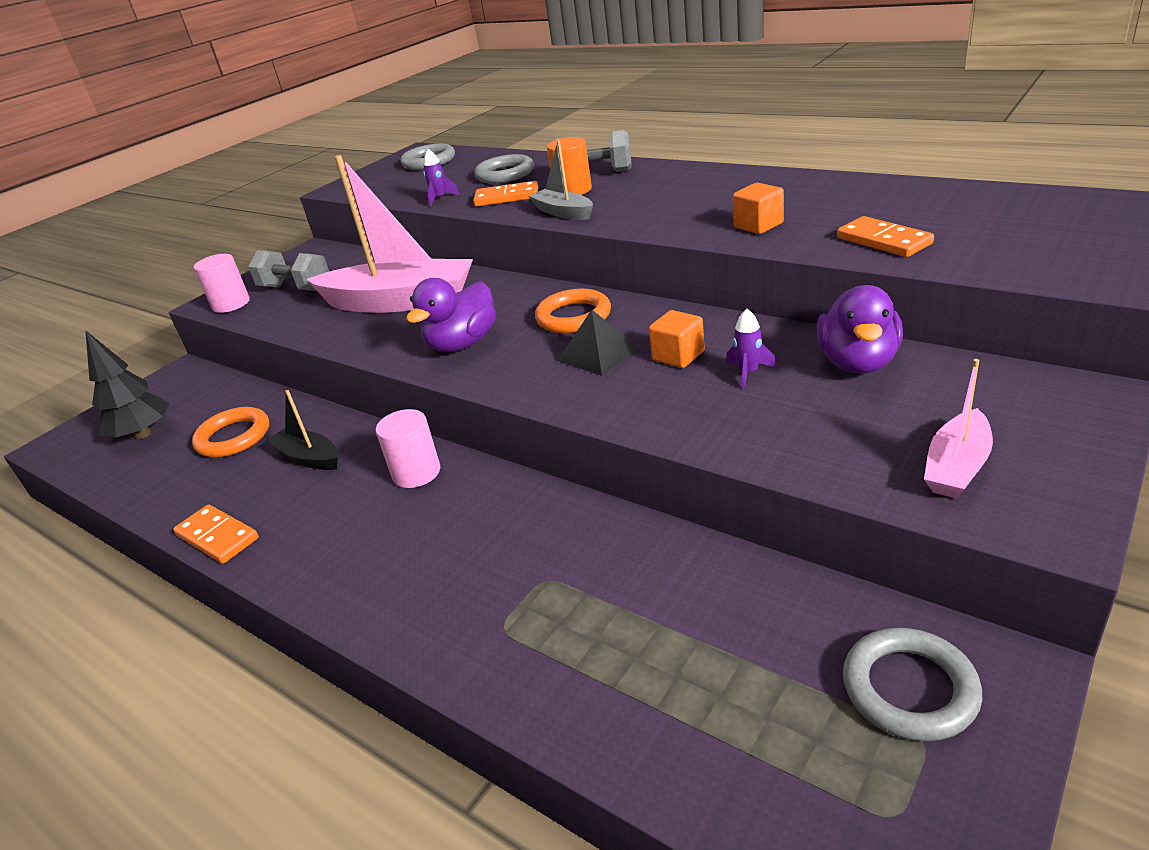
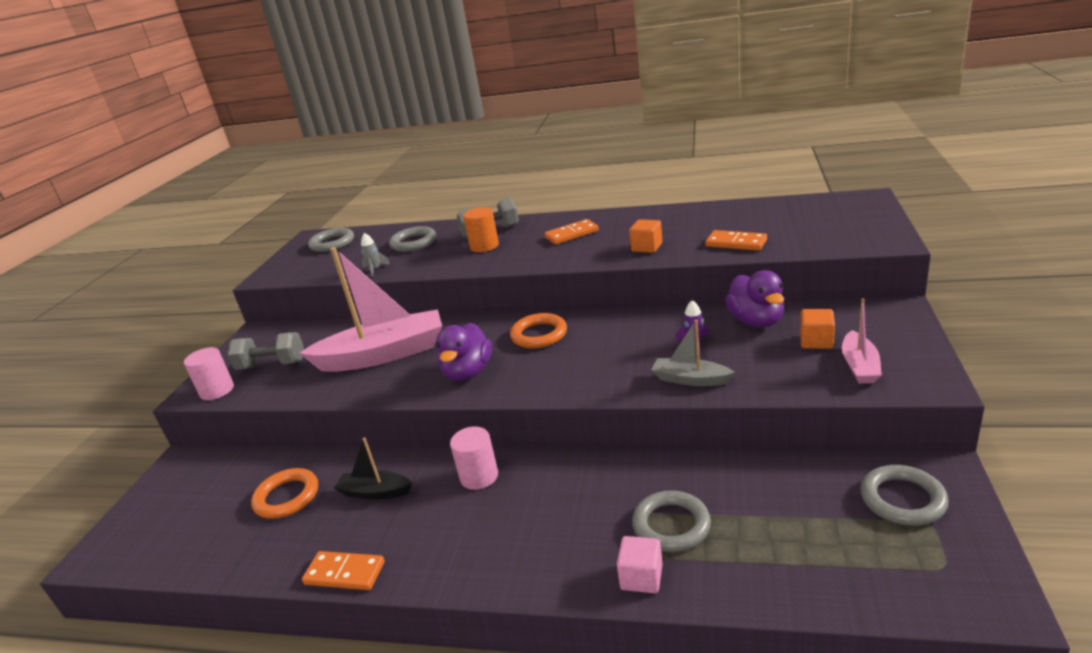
camera: 25 degrees left, 5 degrees down
(143, 434) = (188, 520): black tree -> none
(440, 198) = (375, 269): purple rocket -> grey rocket
(486, 660) = (641, 577): none -> pink cube
(507, 197) = (434, 259): orange domino -> orange domino (572, 234)
(563, 212) = (493, 263): grey boat -> grey boat (690, 379)
(571, 607) = (671, 525): none -> grey ring
(598, 354) = (581, 355): black pyramid -> none
(678, 356) = (638, 343): orange cube -> orange cube (816, 341)

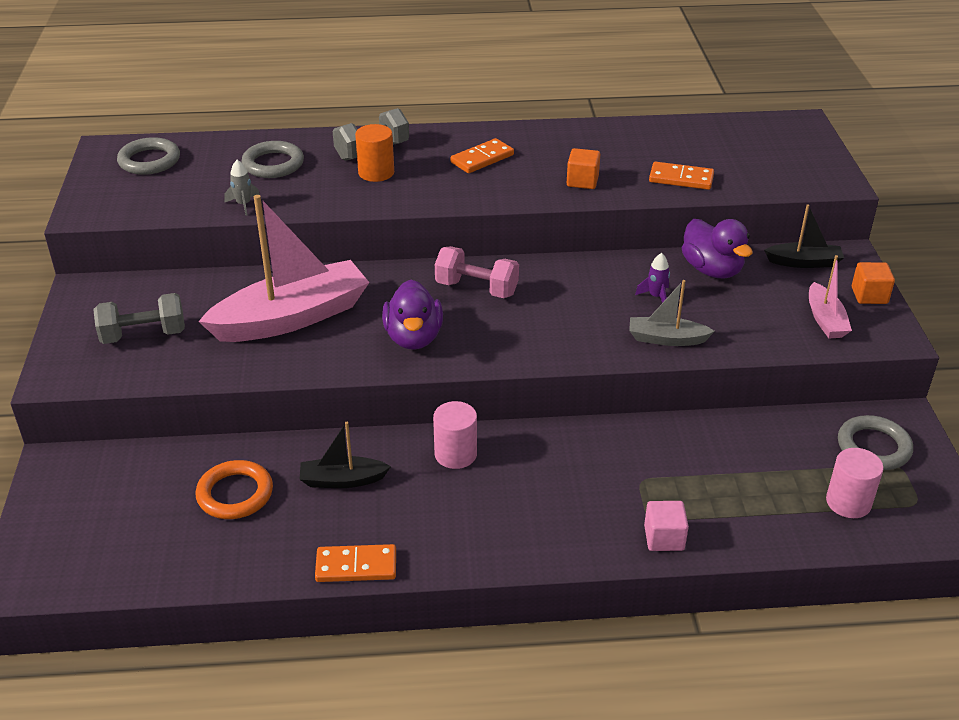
camera: 20 degrees left, 10 degrees up
(217, 390) = (88, 372): pink cylinder -> pink cylinder (848, 502)
(539, 335) = (476, 288): orange ring -> pink dumbbell
(671, 525) = (675, 488): grey ring -> none
(816, 341) = (778, 293): orange cube -> orange cube (869, 295)
(851, 315) = (804, 262): none -> black boat

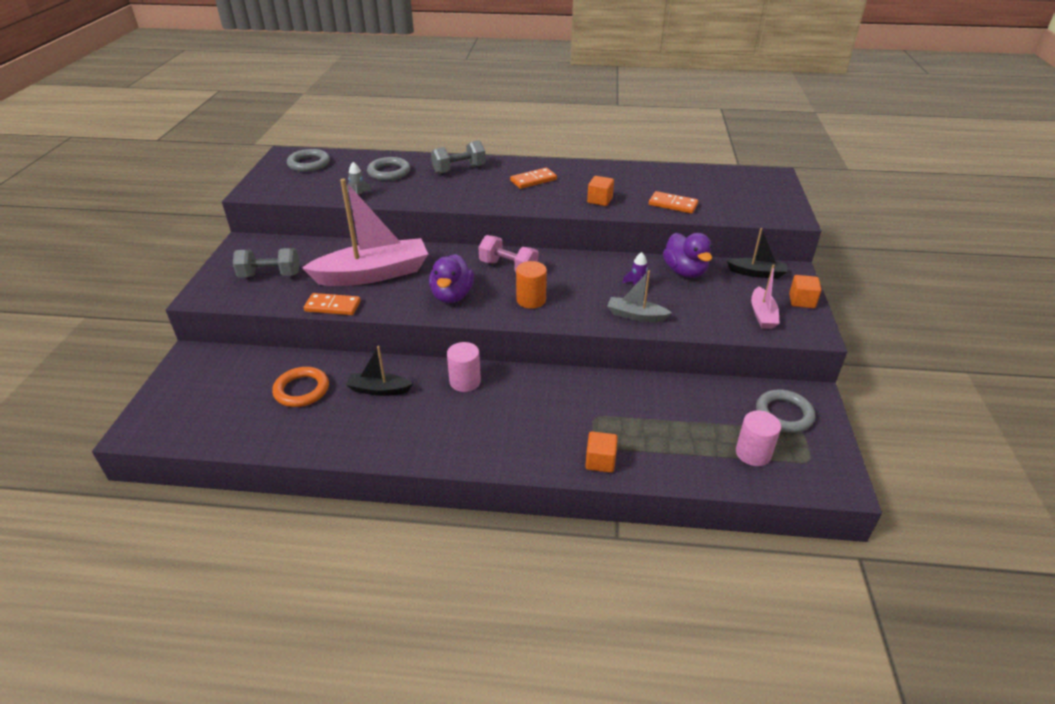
camera: 10 degrees right, 0 degrees up
(356, 566) = (366, 451): orange domino -> orange domino (333, 306)
(376, 172) = (456, 183): orange cylinder -> orange cylinder (531, 300)
(664, 538) = (600, 461): pink cube -> orange cube

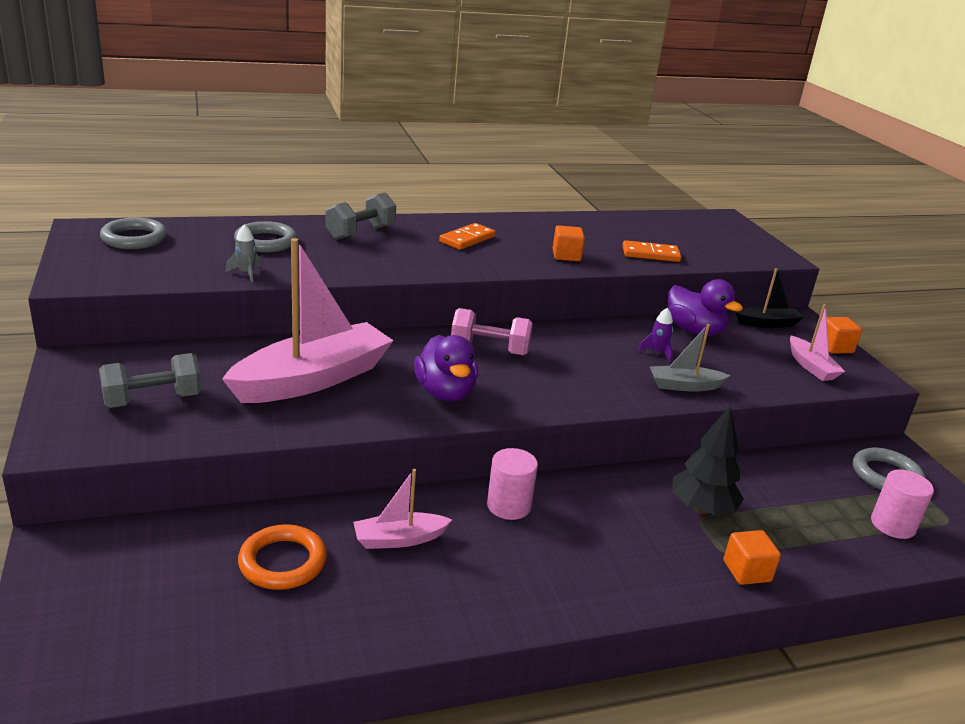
camera: 25 degrees left, 10 degrees down
(333, 306) = (286, 429): orange domino -> none
(379, 390) = (399, 539): black boat -> pink boat
(531, 300) = (549, 384): orange cylinder -> none
(603, 410) = (702, 508): none -> black tree

